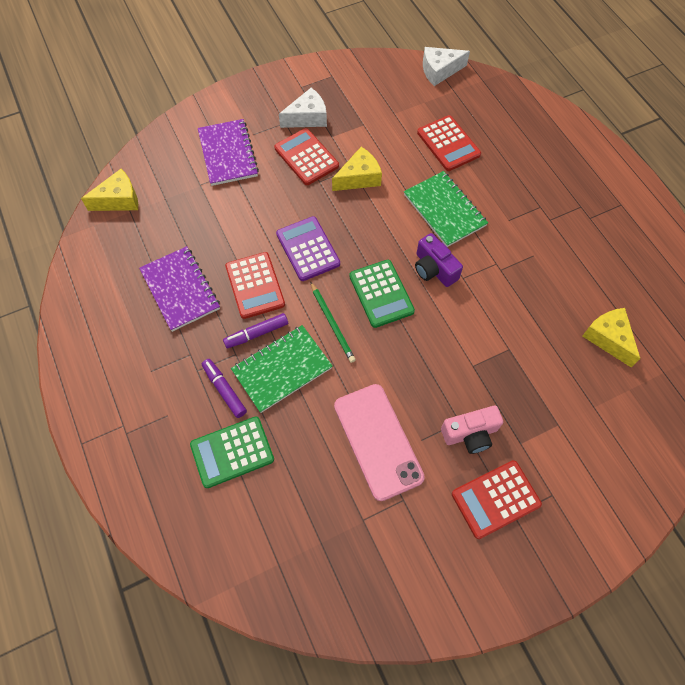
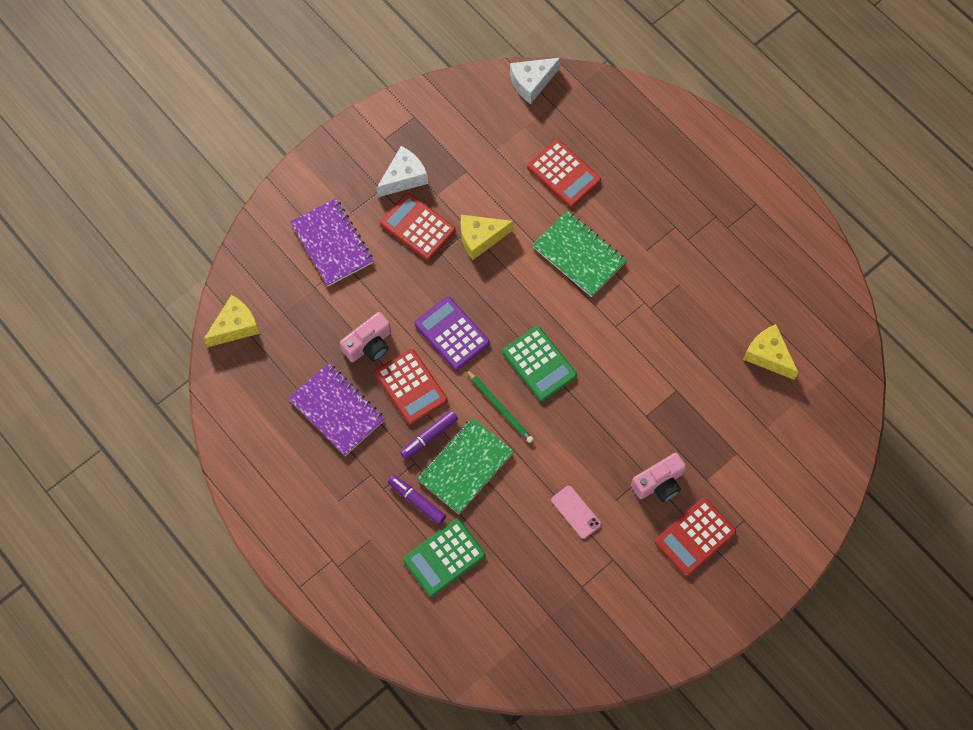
camera: 15 degrees left, 5 degrees up
(230, 241) = (369, 345): none -> pink camera
(359, 178) = (480, 238): yellow cheese -> yellow cheese turned 150 degrees counterclockwise
(377, 441) = (575, 512): pink phone -> pink phone, size x0.49
(434, 269) = (584, 324): purple camera -> none

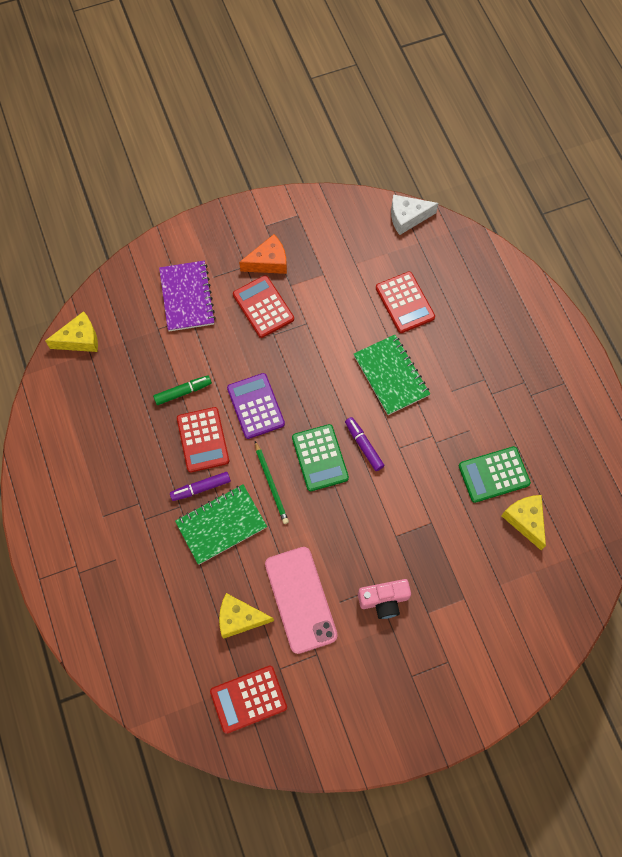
camera: 20 degrees right, 0 degrees up
(337, 410) = (133, 438): purple notebook -> none
(369, 345) = (183, 392): pink camera -> green marker
(404, 177) = (268, 262): white cheese -> orange cheese
(417, 501) = (168, 540): purple marker -> purple marker (364, 446)
(444, 557) = (171, 598): green calculator -> green calculator (494, 474)
(480, 238) = (312, 333): yellow cheese -> yellow cheese (240, 618)
(575, 512) = (300, 599): pink phone -> pink phone, size x2.03
(695, 537) = (397, 661): red calculator -> red calculator (248, 699)

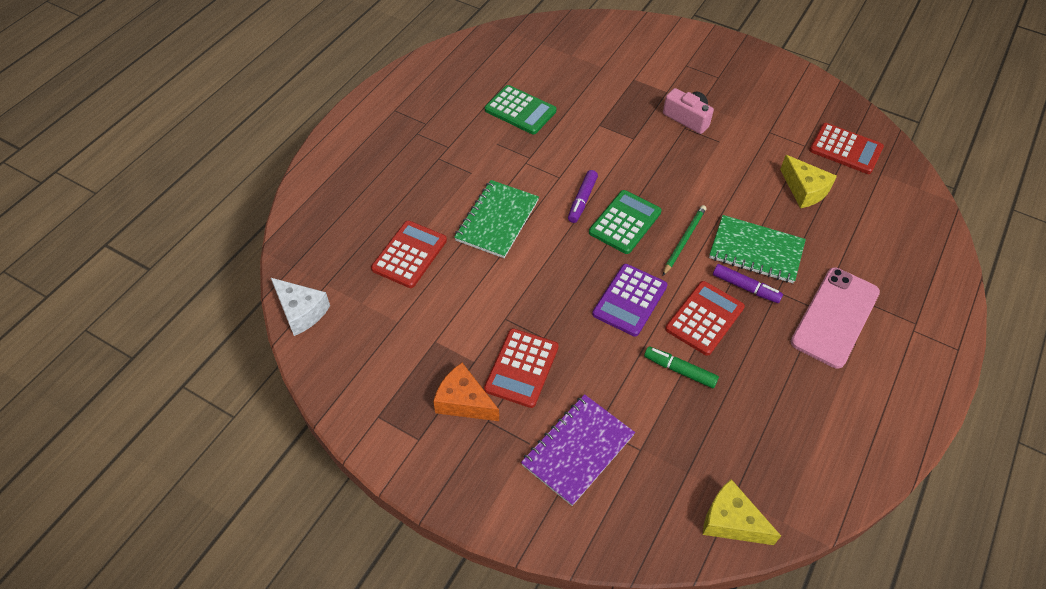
camera: 130 degrees left, 15 degrees down
(300, 599) = (746, 164): pink phone -> pink phone (835, 317)
(525, 520) = (538, 77): yellow cheese -> none

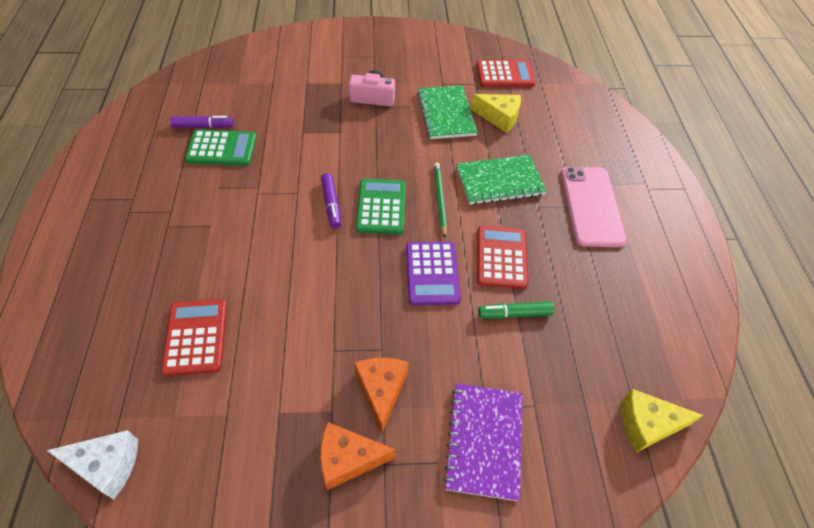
camera: 35 degrees left, 0 degrees up
(497, 220) = (265, 259): green notebook -> green notebook (446, 114)
(521, 368) = (381, 391): red calculator -> orange cheese
(745, 287) = (513, 215): purple marker -> purple marker (203, 126)

